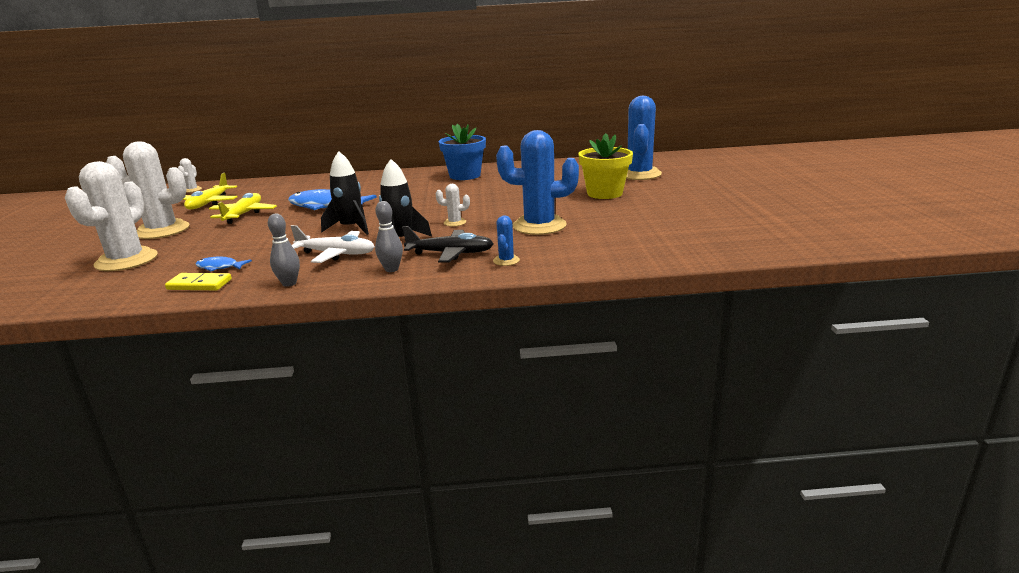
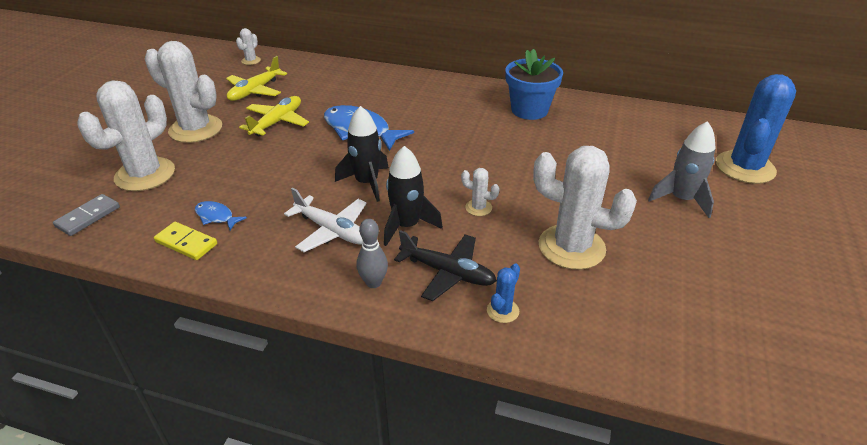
camera: 20 degrees right, 15 degrees up
(81, 291) = (88, 217): none -> grey domino
(289, 283) = (265, 272): grey bowling pin -> none
(539, 226) = (571, 247): blue cactus -> white cactus
(604, 193) = (681, 199): yellow flower pot -> grey rocket

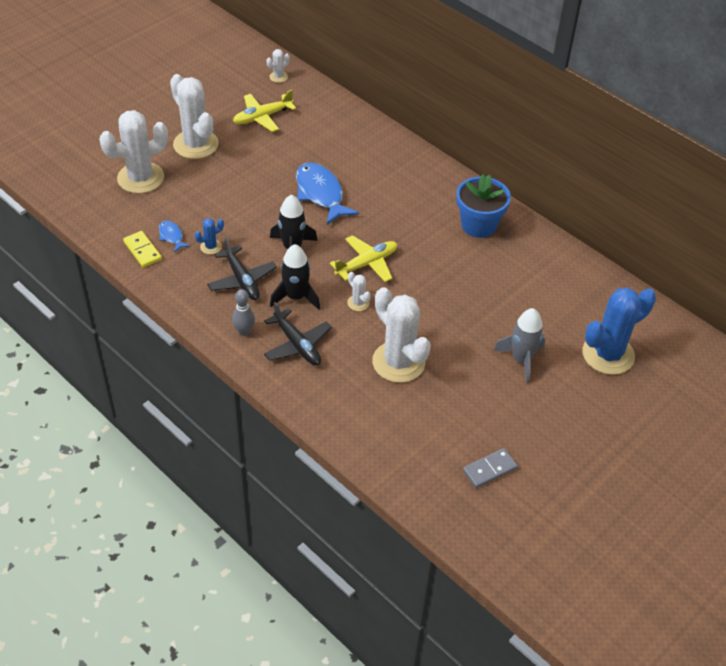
camera: 25 degrees right, 10 degrees up
(88, 217) = (89, 203): grey domino -> grey domino (489, 469)
(277, 122) = (261, 160): yellow plane -> yellow plane (367, 264)
(332, 231) = (242, 280): white plane -> black plane
(502, 311) = (312, 386): blue cactus -> blue cactus (211, 247)

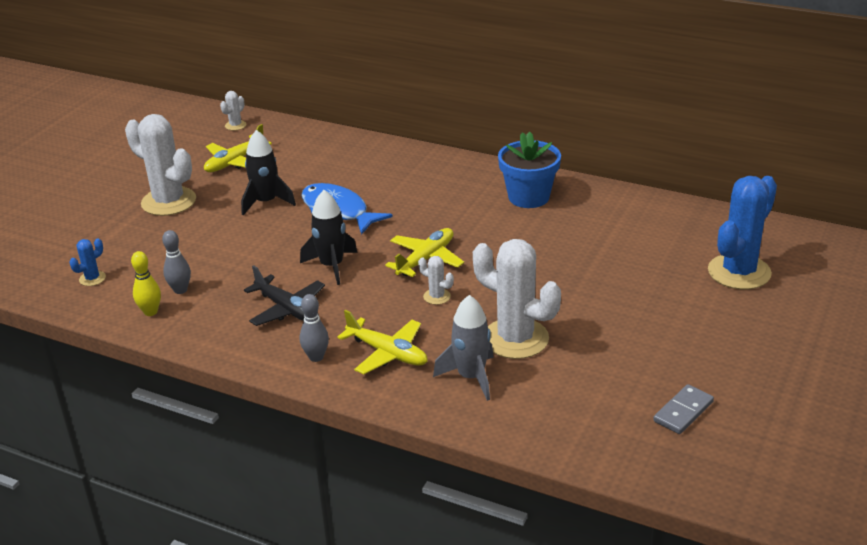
camera: 15 degrees left, 15 degrees down
(140, 178) = (116, 246): white cactus -> none
(142, 250) = (150, 312): yellow domino -> yellow bowling pin
(171, 236) = (180, 290): blue fish -> grey bowling pin
(211, 247) = (233, 288): blue cactus -> blue cactus (92, 278)
(295, 297) = (360, 309): black rocket -> black rocket (266, 202)
(297, 345) = (387, 353): black plane -> yellow plane
(521, 360) = (650, 301): grey rocket -> grey rocket (471, 377)

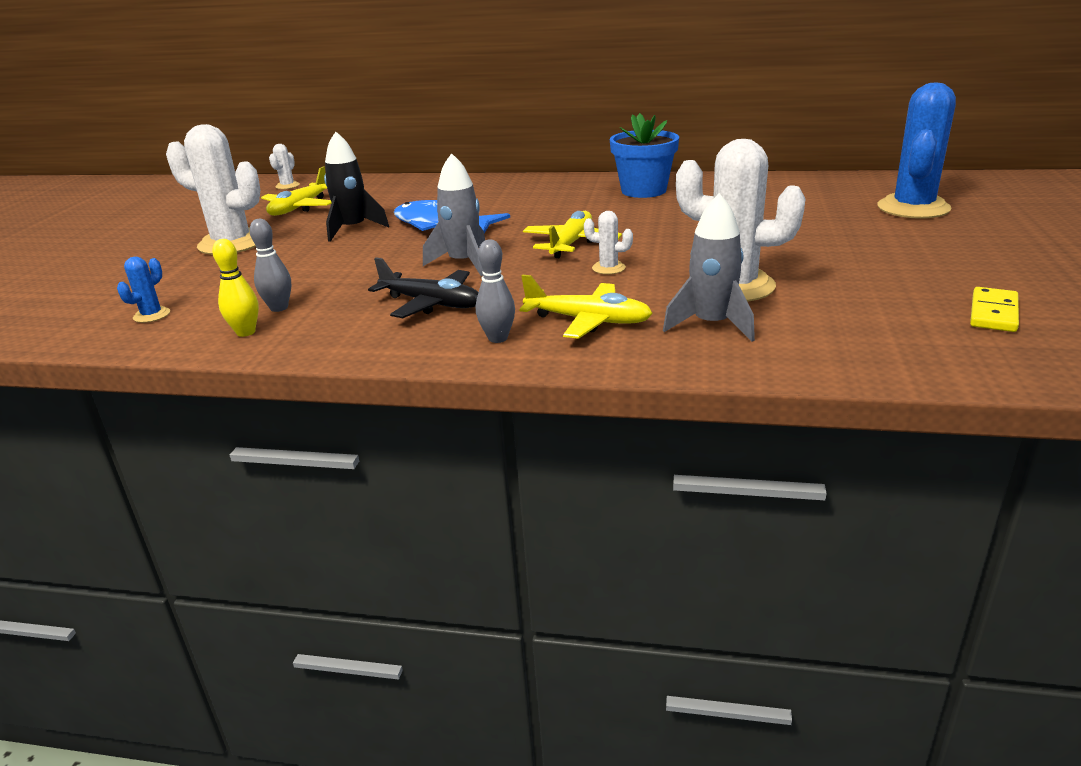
camera: 15 degrees left, 5 degrees down
(332, 266) = (463, 263): black rocket -> grey rocket
(683, 411) = (993, 313): grey domino -> yellow domino

